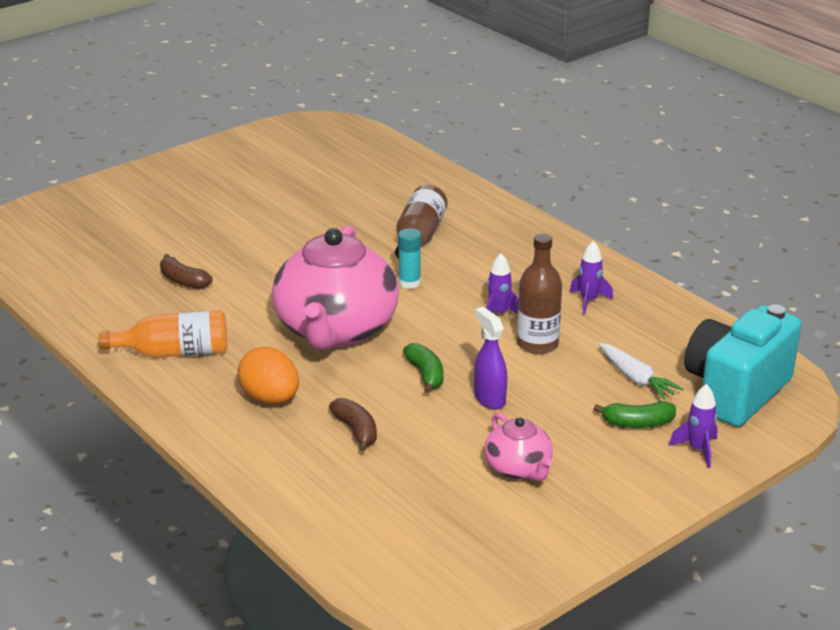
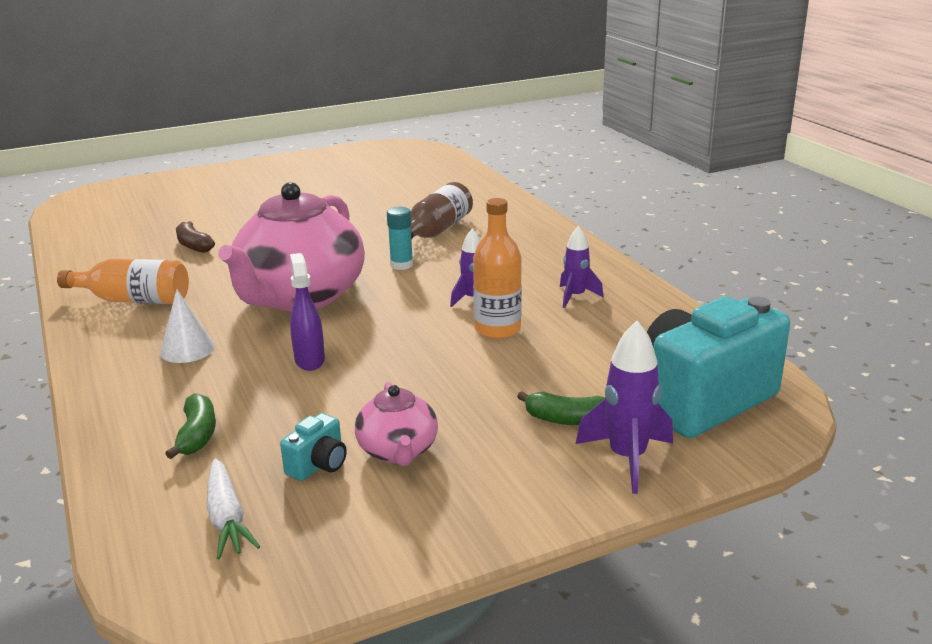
camera: 15 degrees right, 5 degrees down
(270, 399) = (187, 349): orange egg -> white cone
(356, 431) = (249, 389): brown banana -> none
(426, 375) = (360, 345): green banana -> green banana (197, 435)
(462, 490) = (318, 465): none -> turquoise camera
(489, 399) = (412, 375): purple spray bottle -> purple spray bottle (309, 360)
(537, 344) = (497, 329): brown bottle -> orange bottle
(636, 379) = (590, 374): white carrot -> white carrot (227, 518)
(698, 450) = (627, 458): purple rocket -> purple rocket, size x1.52

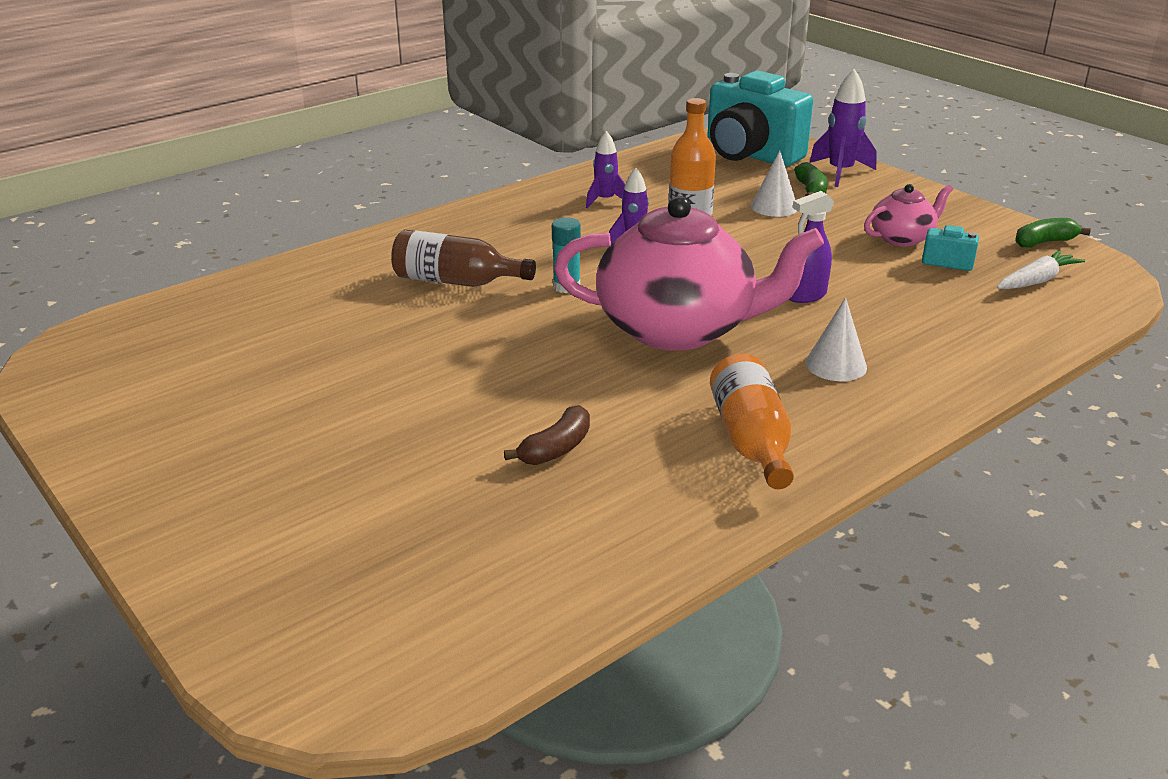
camera: 105 degrees left, 5 degrees up
(197, 435) = (963, 318): green banana -> green banana (1044, 242)
(526, 384) = (774, 207): none -> white cone

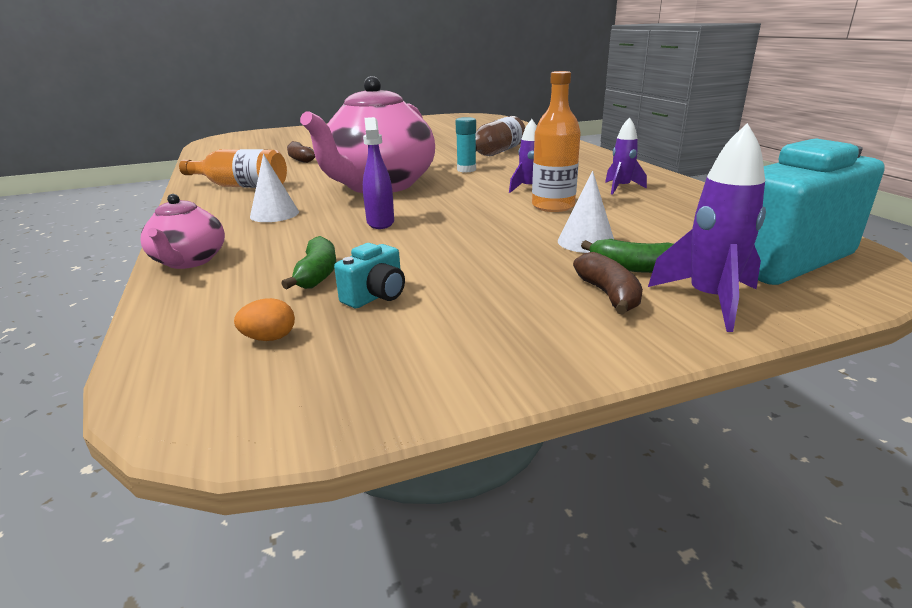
camera: 110 degrees right, 5 degrees down
(861, 196) = (608, 294): none -> brown banana
(902, 238) = (459, 287): pink teapot -> pink teapot (189, 261)
(1036, 281) = (269, 338): white carrot -> orange egg
(1044, 242) = (359, 394): green banana -> green banana (317, 274)

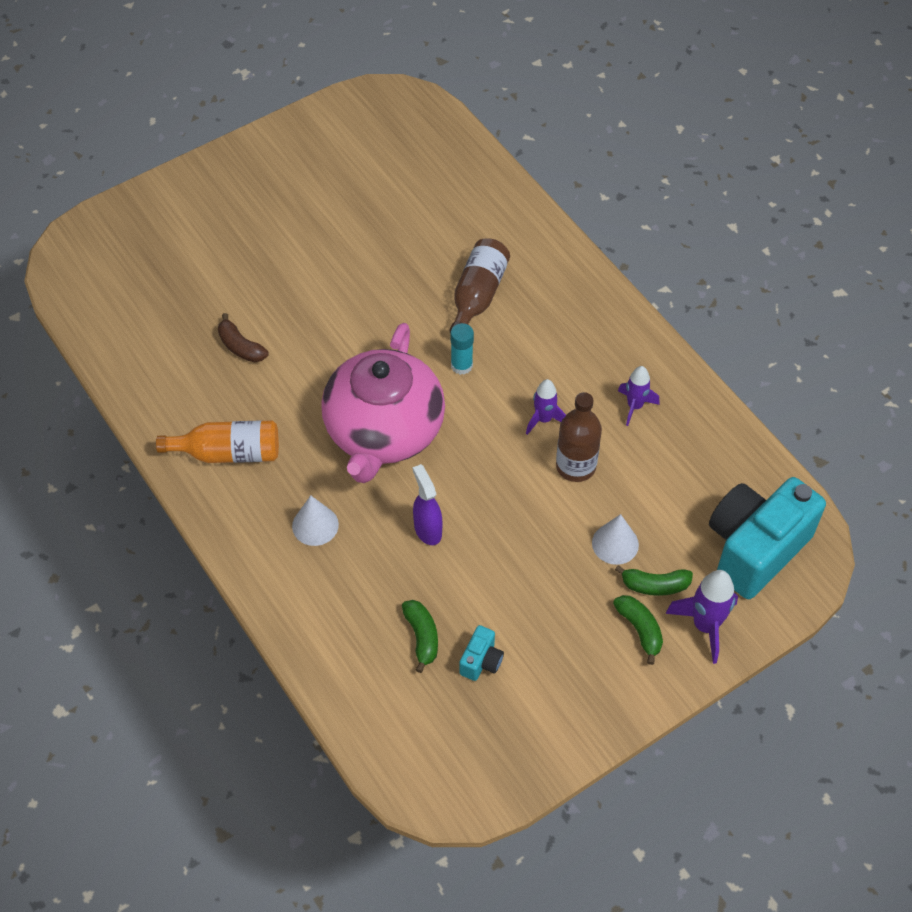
camera: 15 degrees left, 30 degrees up
(189, 261) = (303, 633): pink teapot -> none
(269, 338) = (436, 725): orange egg -> none
(553, 206) = (576, 466): orange bottle -> brown bottle
(608, 294) = (640, 629): brown banana -> green banana

